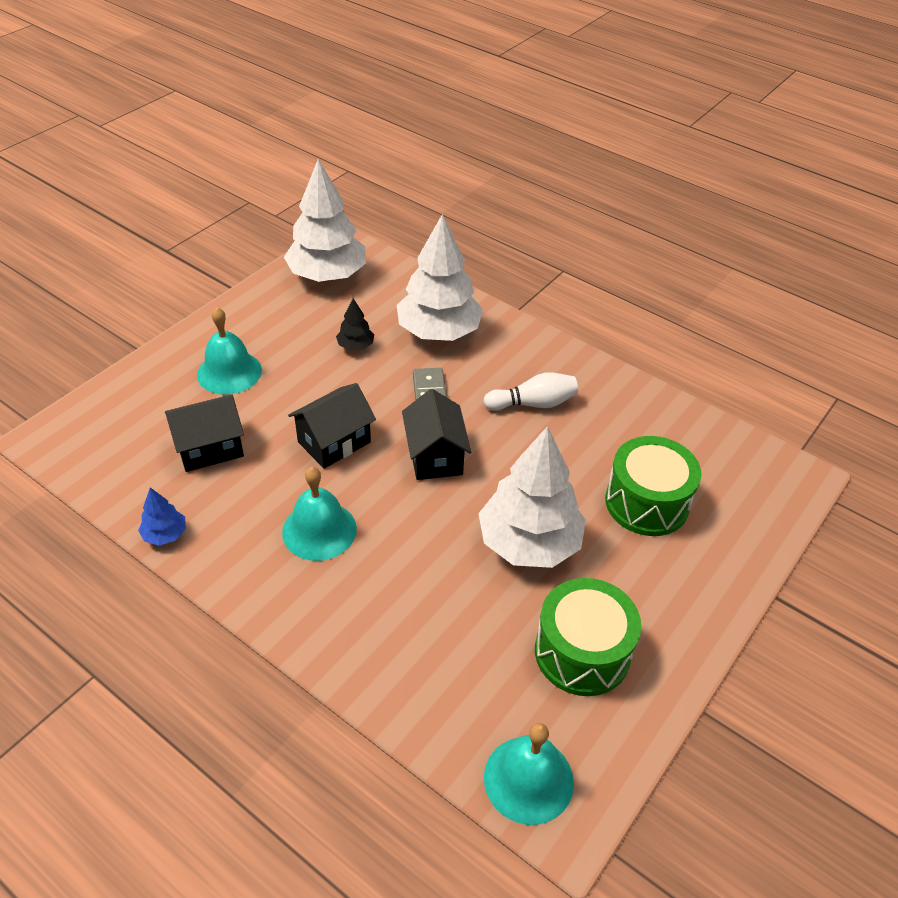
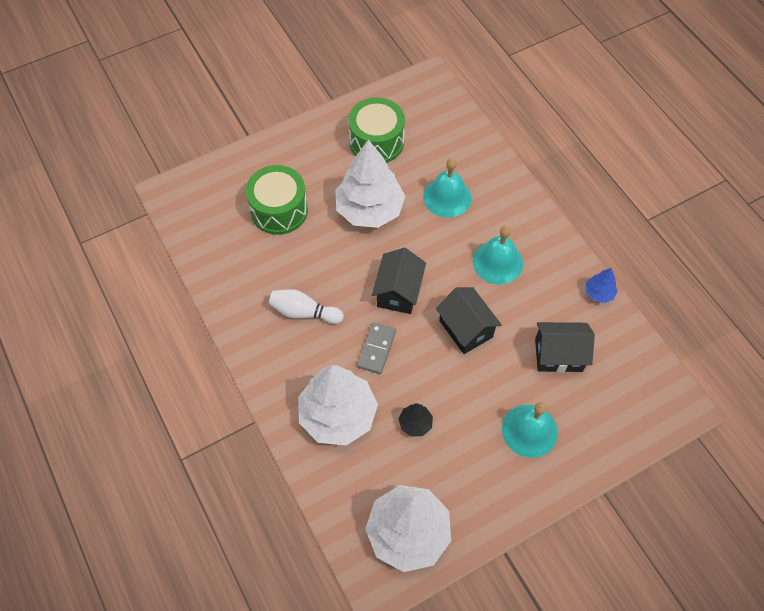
camera: 155 degrees left, 15 degrees up
(334, 442) = (465, 329): black house -> black house turned 75 degrees clockwise
(528, 779) = (436, 99): turquoise bell -> turquoise bell (447, 197)

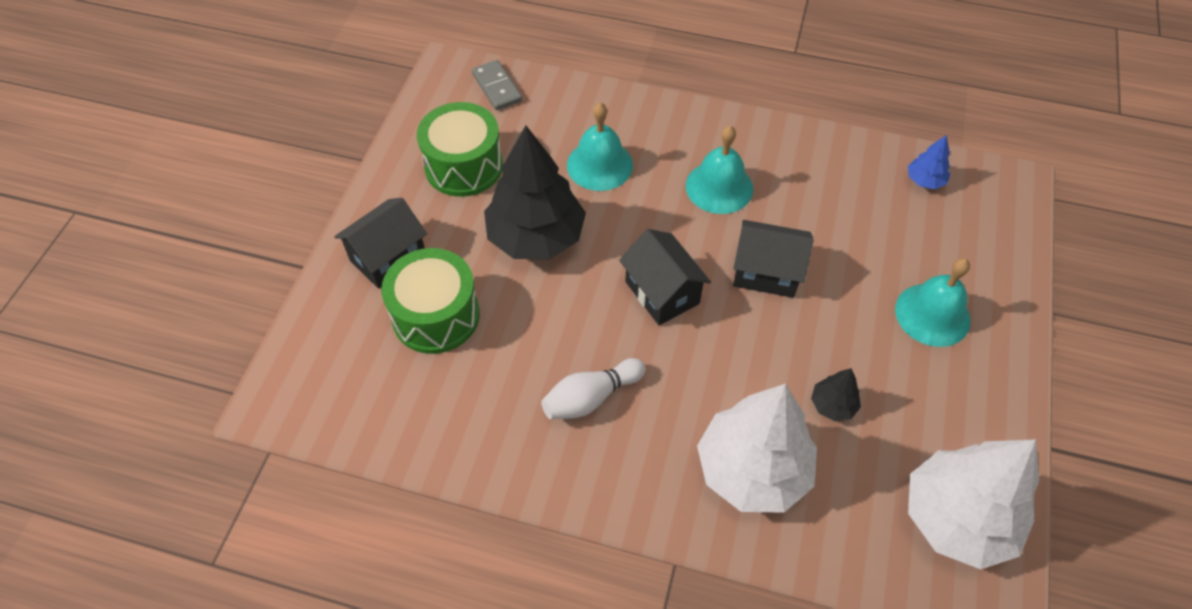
camera: 45 degrees left, 5 degrees down
(369, 209) = (536, 237): white tree -> black tree
(376, 349) = (709, 367): grey domino -> grey domino (497, 87)
(558, 355) = (871, 225): black house -> black house (388, 257)
(599, 293) = (836, 143): blue tree -> blue tree (924, 180)

